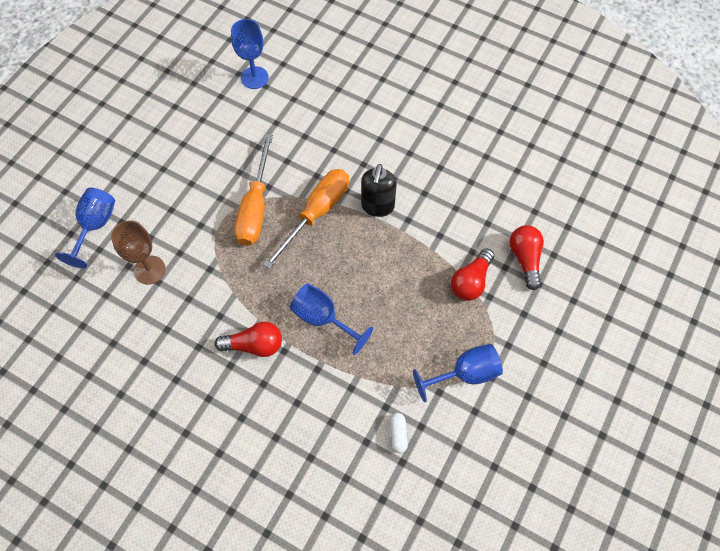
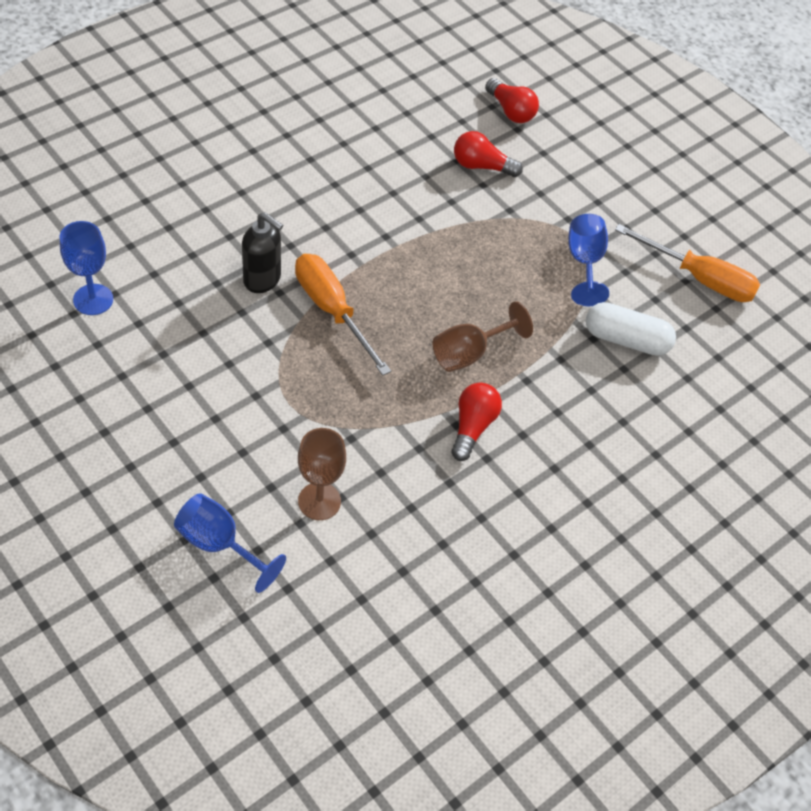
camera: 75 degrees left, 10 degrees down
(255, 207) = (290, 364): orange screwdriver -> orange screwdriver (699, 278)
(323, 318) = (469, 353): blue goblet -> brown goblet
(377, 206) = (354, 254): black soap dispenser -> black soap dispenser (262, 280)
(398, 434) = (626, 339): white capsule -> white capsule, size x2.06
(471, 281) = (486, 216): red light bulb -> red light bulb (510, 111)

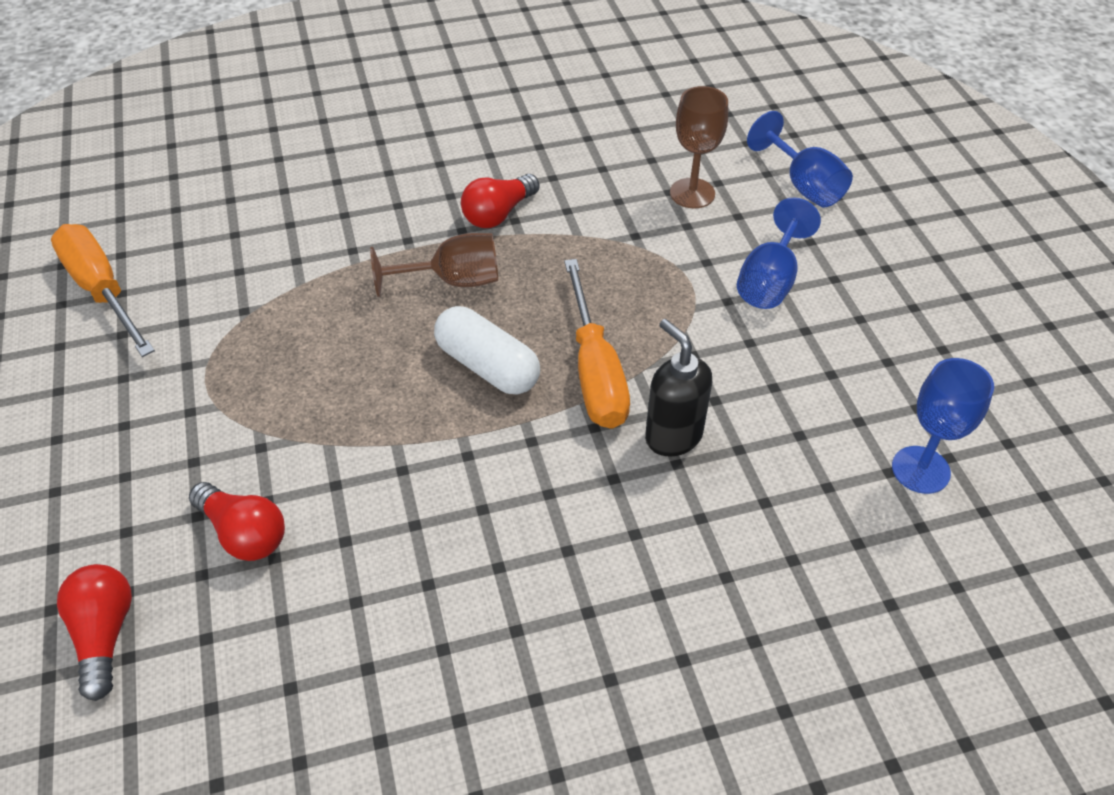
camera: 150 degrees left, 5 degrees down
(584, 262) = (225, 346): blue goblet -> blue goblet (769, 281)
(626, 339) = (259, 249): white capsule -> white capsule (487, 366)

